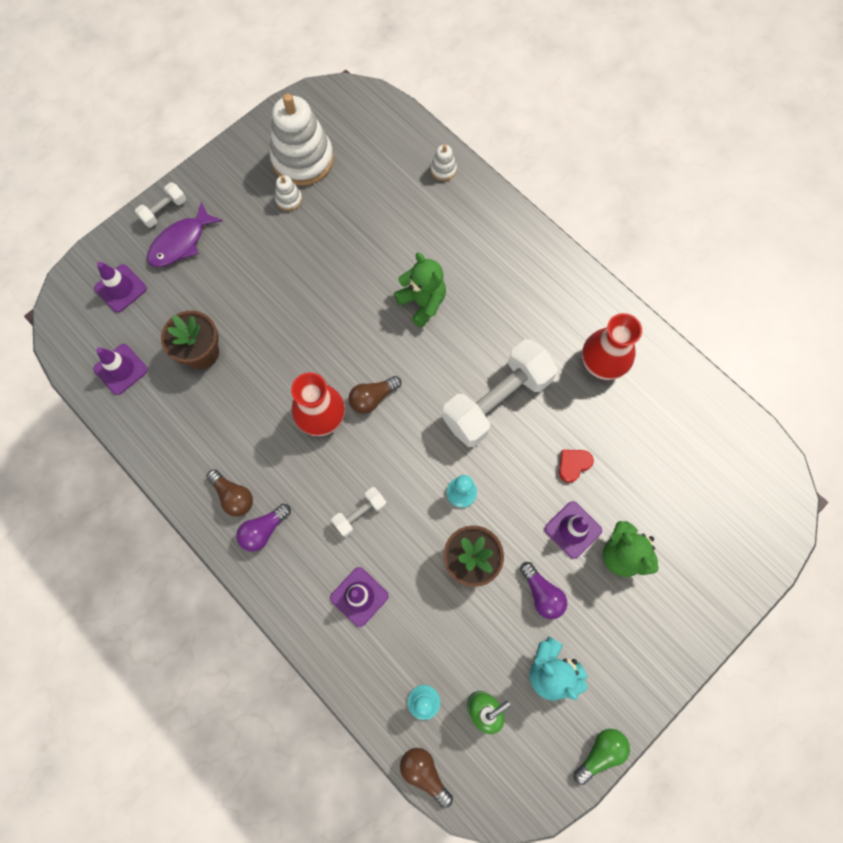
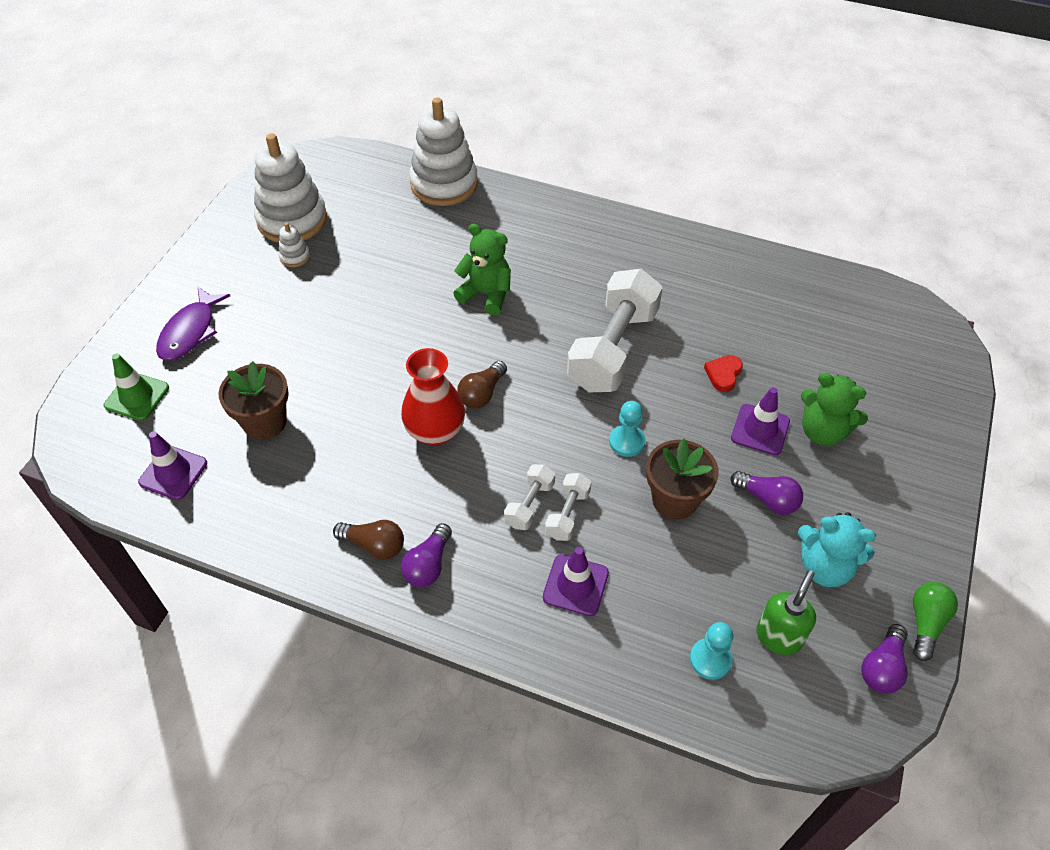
camera: 25 degrees left, 20 degrees down
(120, 288) = (137, 396): purple traffic cone -> green traffic cone
(164, 210) = (156, 310): white dumbbell -> white dumbbell (567, 514)
(424, 772) = (756, 733): brown light bulb -> none
(443, 169) = (444, 184): white stacking toy -> white stacking toy, size x2.38
(545, 770) = (882, 667): none -> purple light bulb
(602, 363) = (695, 282): red vase -> none

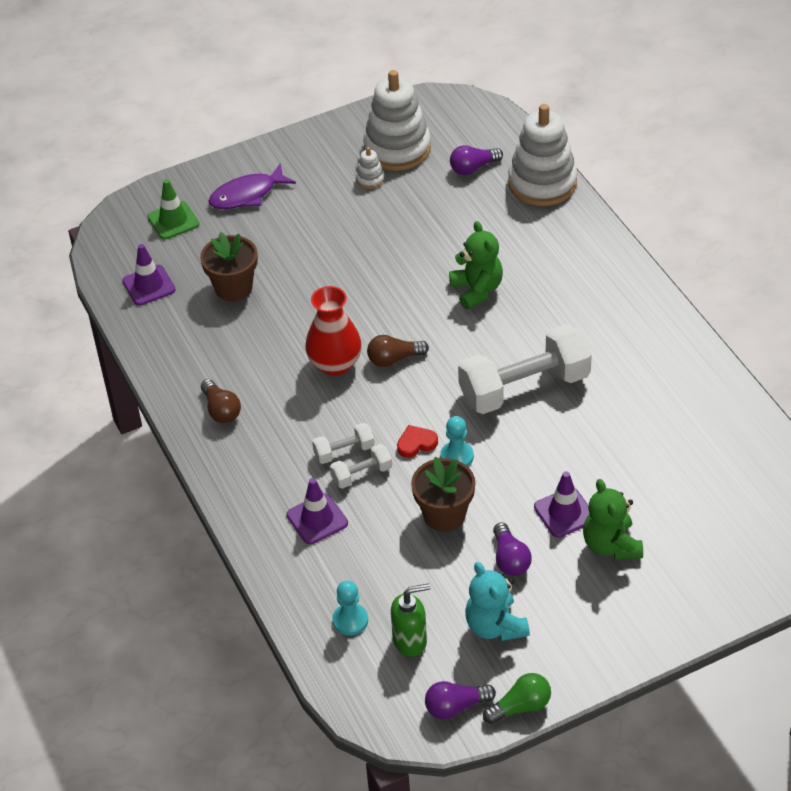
camera: 45 degrees right, 5 degrees down
(428, 565) = (241, 444): purple light bulb -> purple light bulb (473, 168)
(723, 374) = (586, 458): red heart -> red heart (416, 443)

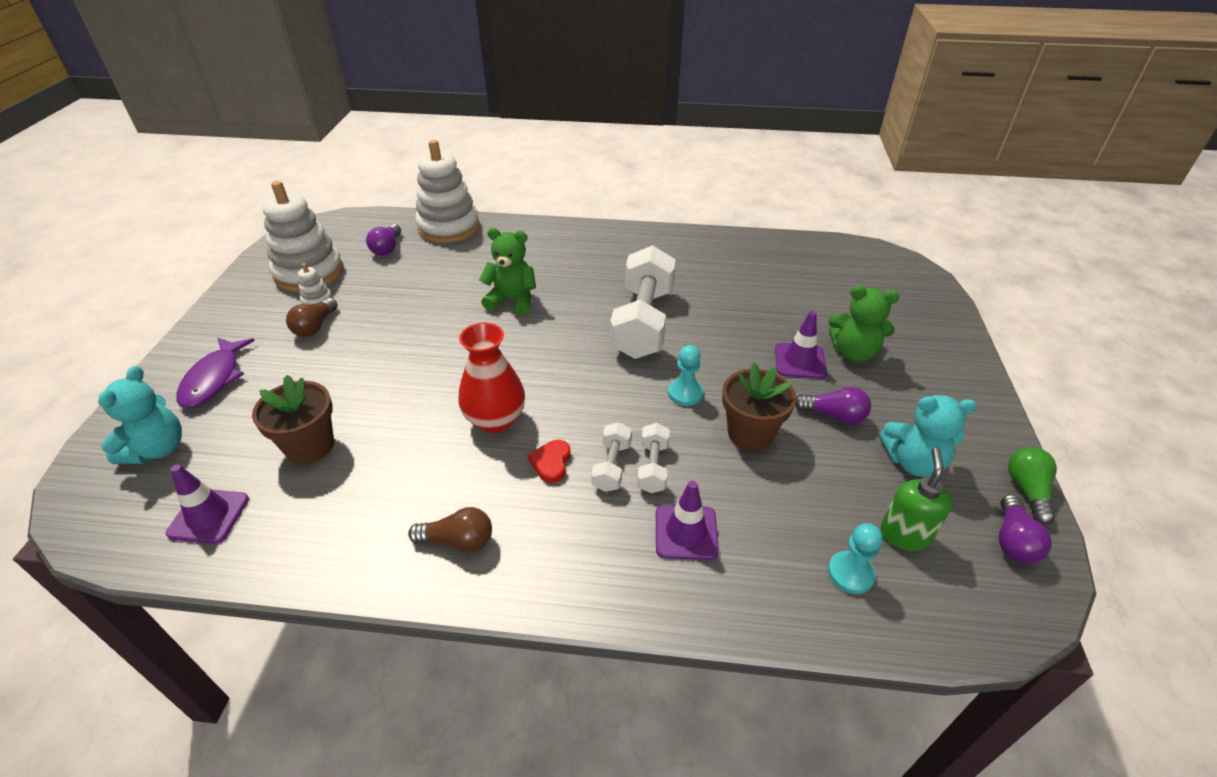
camera: 60 degrees left, 5 degrees down
(173, 220) = (158, 449): green traffic cone -> turquoise teddy bear
(394, 359) = (532, 379): brown light bulb -> brown light bulb (315, 327)
(416, 443) = (647, 411): red heart -> red heart (551, 463)

